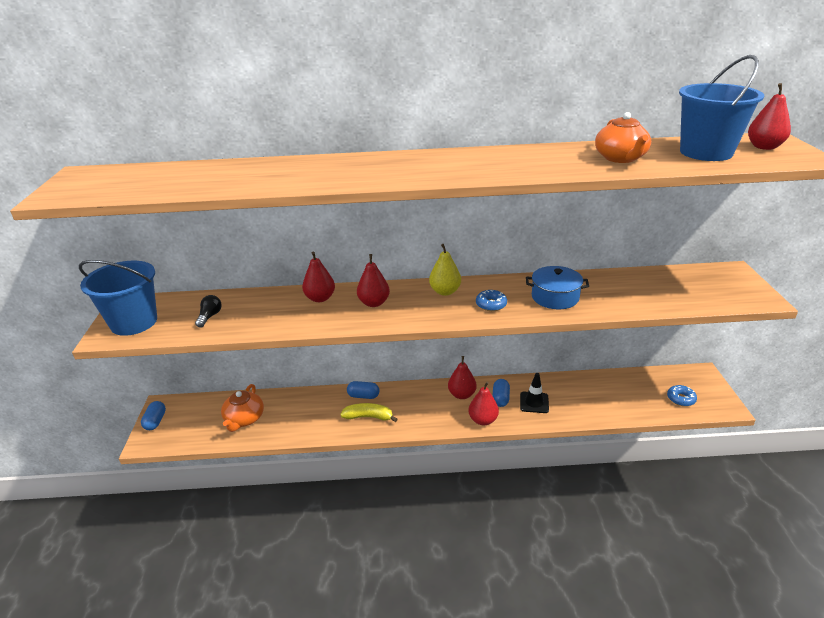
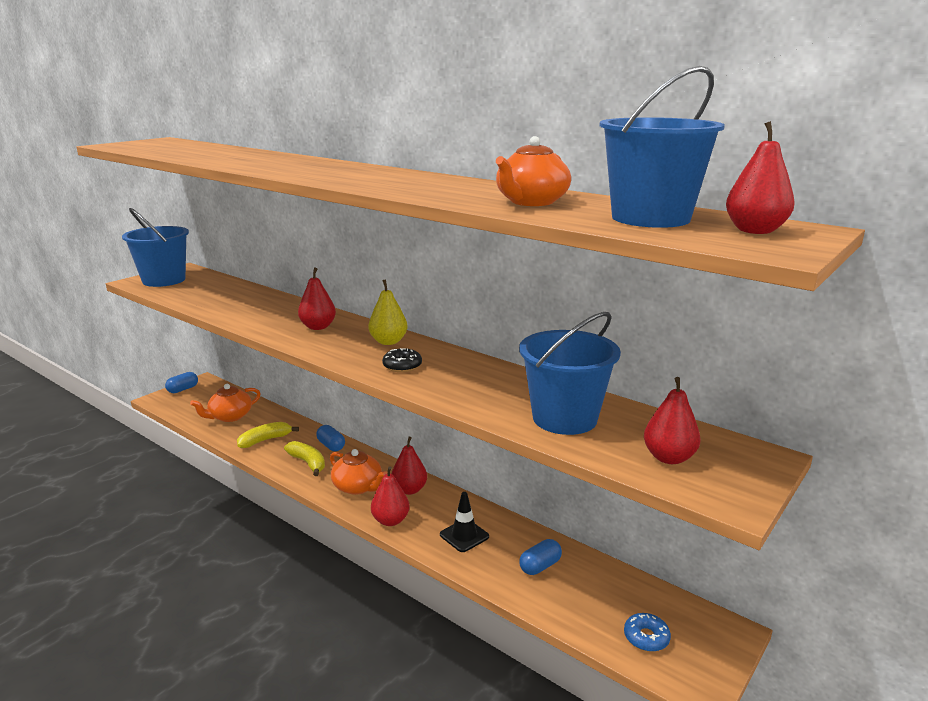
camera: 40 degrees right, 10 degrees down
(210, 316) = (205, 293): black light bulb -> none
(308, 420) = (265, 440): none -> yellow banana
(320, 298) = (291, 309): red pear -> red pear (669, 457)
(429, 412) = (358, 487): none -> orange teapot
(491, 304) = (402, 366): blue donut -> black donut
(500, 398) = (438, 513): blue capsule -> blue capsule (540, 566)
(555, 297) = (474, 386): blue pot -> none
(632, 293) = (564, 418): none -> blue bucket

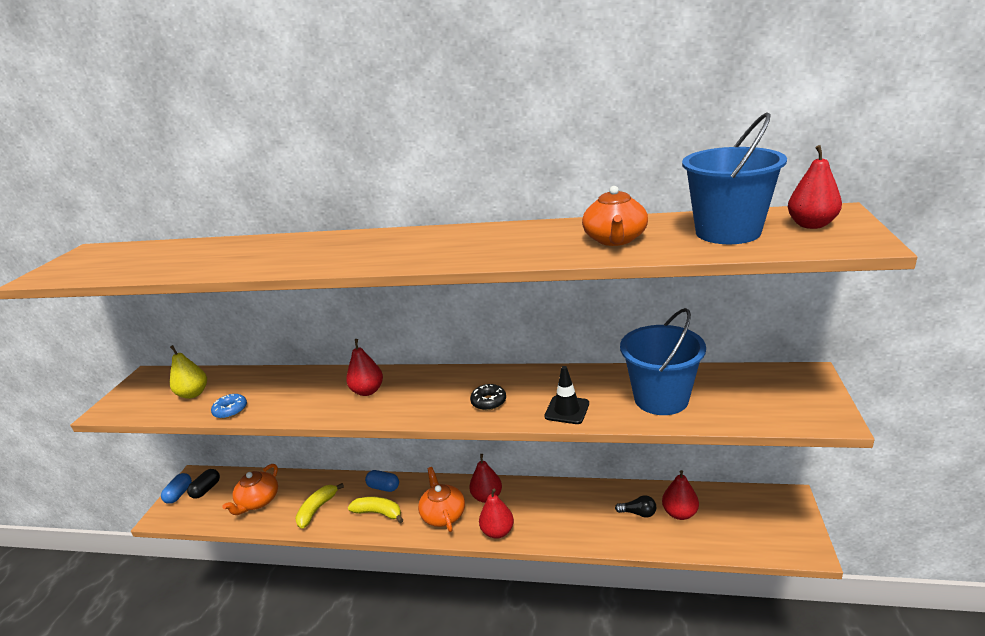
camera: 25 degrees left, 5 degrees up
(164, 280) = (139, 397): blue bucket -> none
(203, 394) = (206, 489): none -> black capsule
(358, 487) = (443, 514): orange teapot -> orange teapot turned 120 degrees counterclockwise
(388, 342) = (448, 382): yellow pear -> yellow pear (193, 394)
(464, 535) = (564, 515): black traffic cone -> black traffic cone (567, 410)
(540, 566) = (638, 513): blue capsule -> black light bulb
(646, 637) = (749, 531): blue donut -> blue donut (230, 410)
(669, 457) = (760, 402): red pear -> red pear (679, 513)

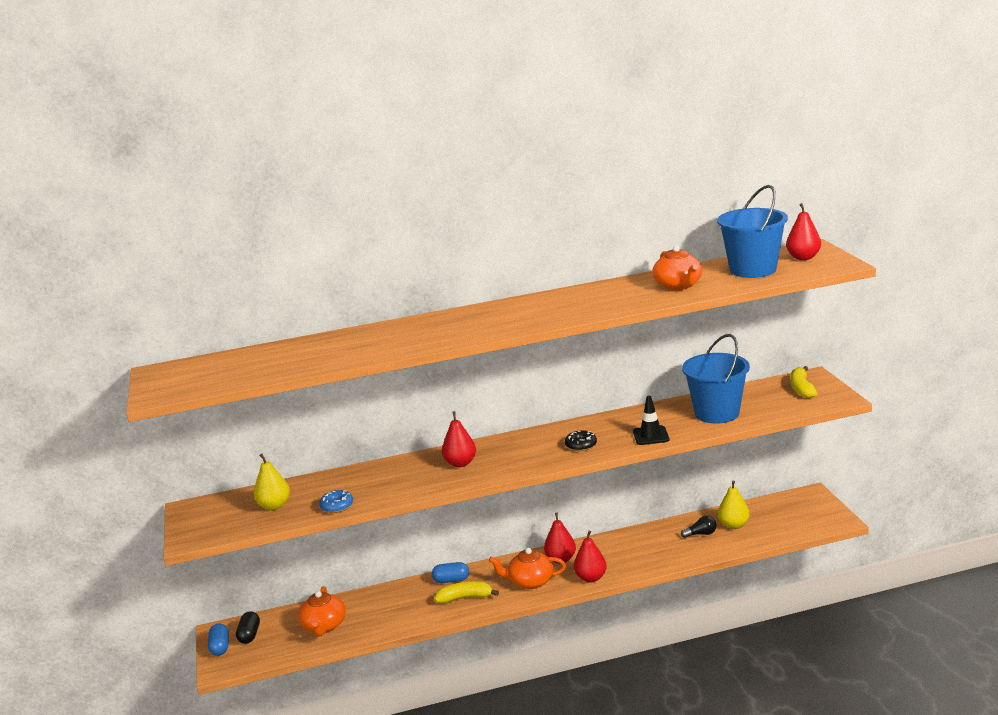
camera: 25 degrees left, 5 degrees down
(317, 509) = (398, 613): yellow banana -> yellow banana (802, 389)
(443, 514) = (530, 581): orange teapot -> orange teapot turned 45 degrees counterclockwise
(679, 513) = (733, 525): red pear -> yellow pear

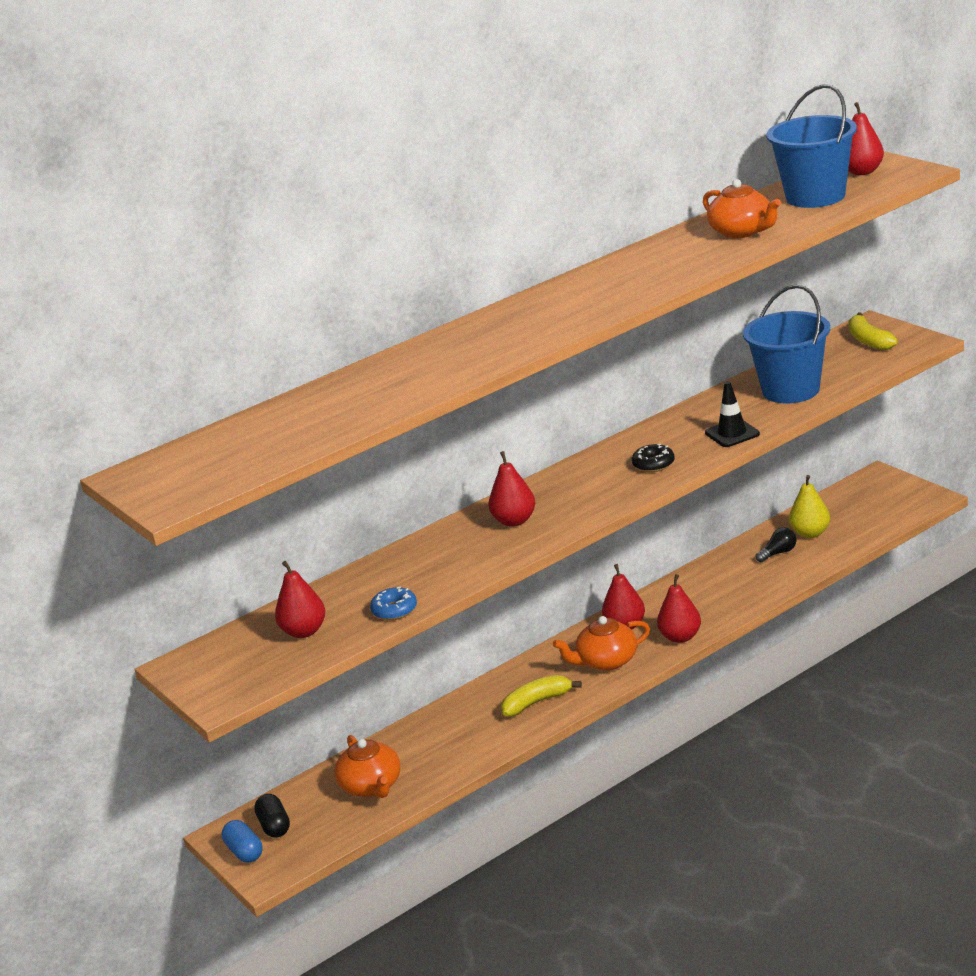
camera: 20 degrees left, 5 degrees up
(274, 506) = (304, 631): yellow pear -> red pear
(451, 580) = (501, 687): blue capsule -> none

